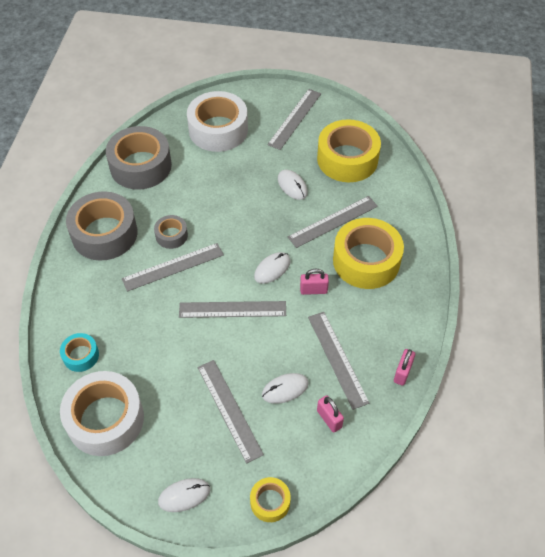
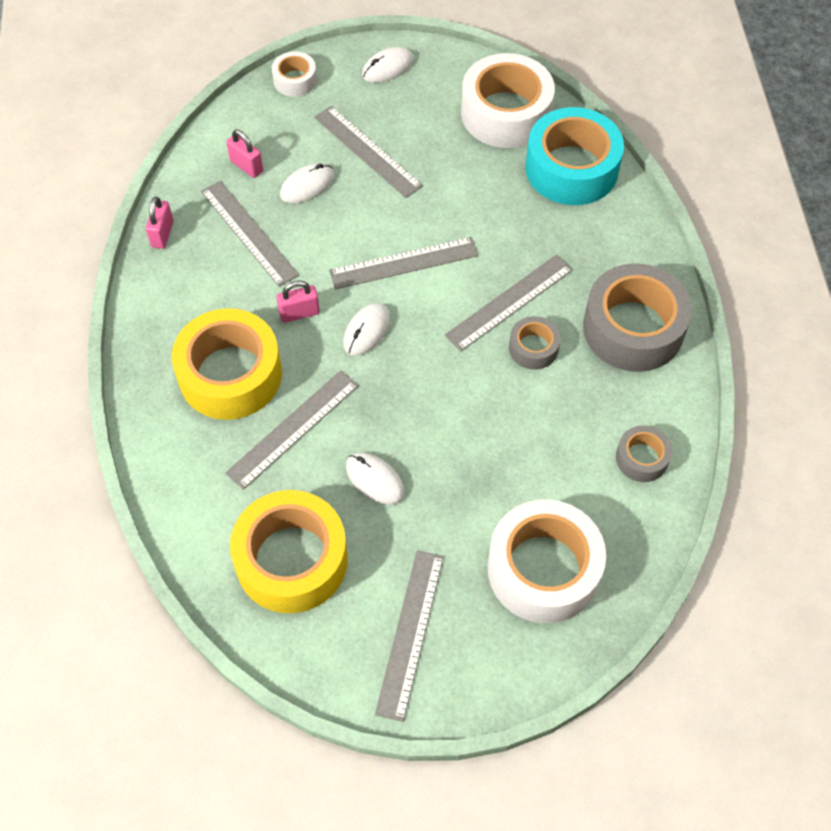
camera: 165 degrees right, 5 degrees up
(81, 355) = (571, 168): turquoise tape -> turquoise tape, size x2.04
(140, 166) = (641, 458): grey tape -> grey tape, size x0.49
(270, 502) = (295, 80): yellow tape -> white tape

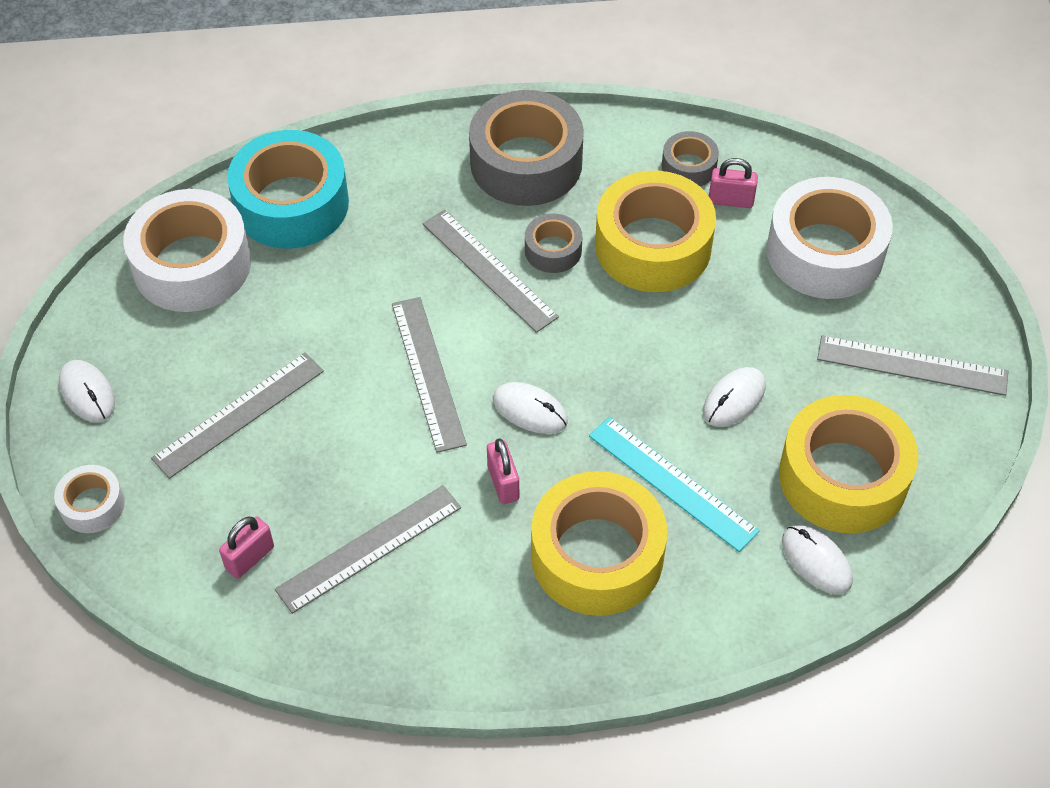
camera: 90 degrees left, 5 degrees down
(162, 234) = (365, 657): pink padlock -> pink padlock (730, 200)
(293, 429) = (672, 482): grey ruler -> turquoise ruler
(307, 185) = (292, 482): white mouse -> white mouse (816, 561)
(543, 425) = (653, 246): none -> yellow tape

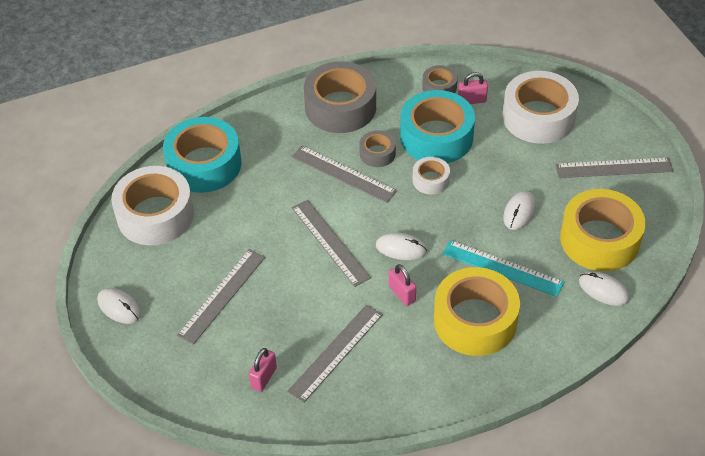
camera: 15 degrees left, 5 degrees down
(92, 505) = (150, 373): white tape -> white tape (430, 180)
(653, 246) = (436, 137): yellow tape -> turquoise tape

